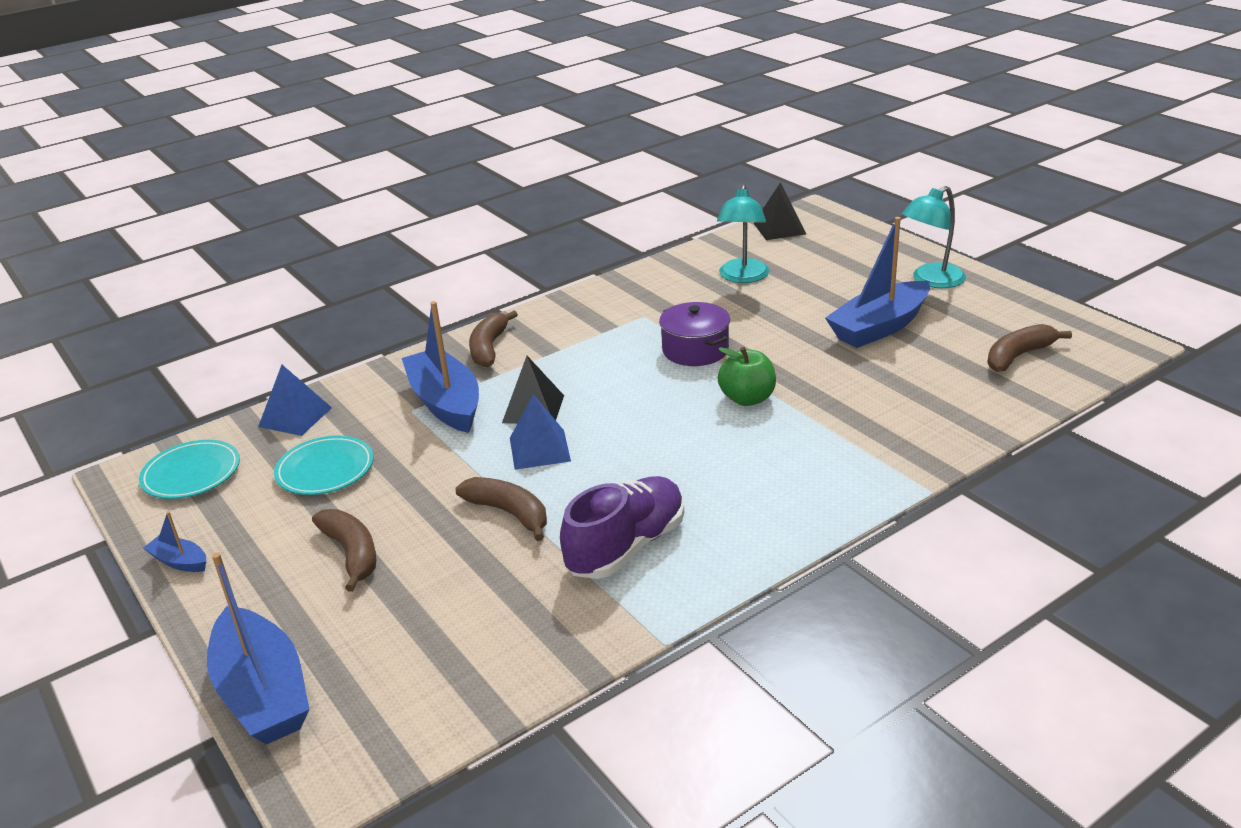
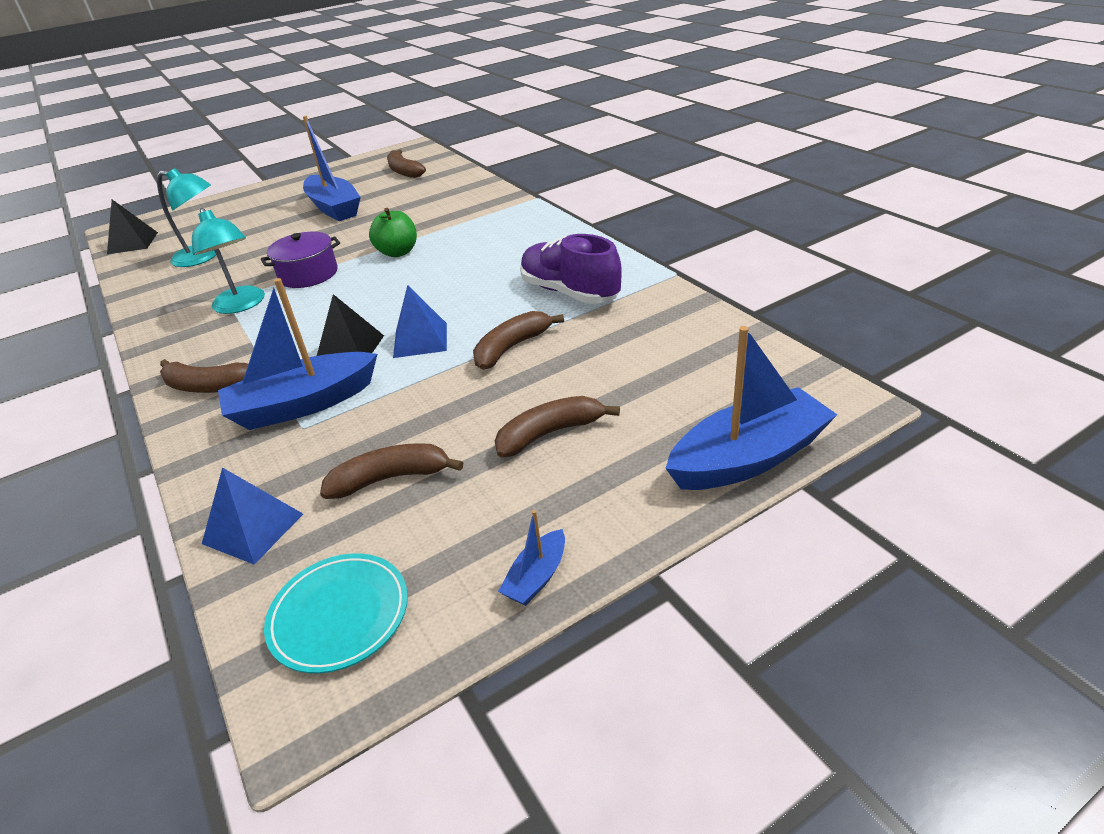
camera: 85 degrees left, 5 degrees up
(325, 470) = (390, 478): turquoise plate -> brown banana
(931, 280) = (285, 191): turquoise lamp -> turquoise lamp (242, 305)

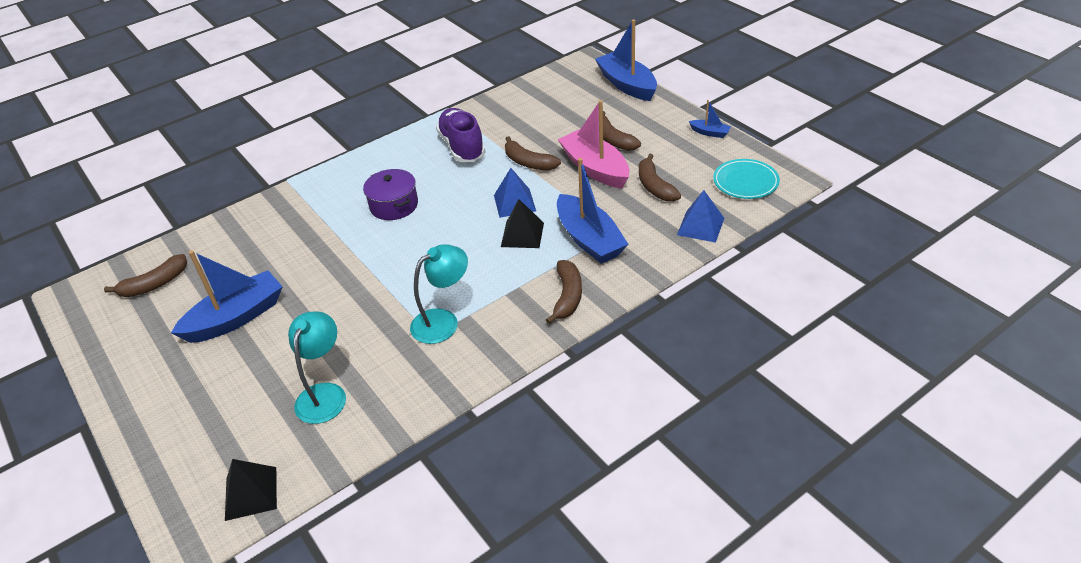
camera: 95 degrees left, 5 degrees up
(308, 274) = (394, 292): purple pot -> purple pot (394, 205)
(398, 252) = (368, 244): green apple -> none
(471, 412) = (595, 168): none -> pink boat
(570, 292) = (462, 147): purple shoe -> purple shoe turned 120 degrees clockwise

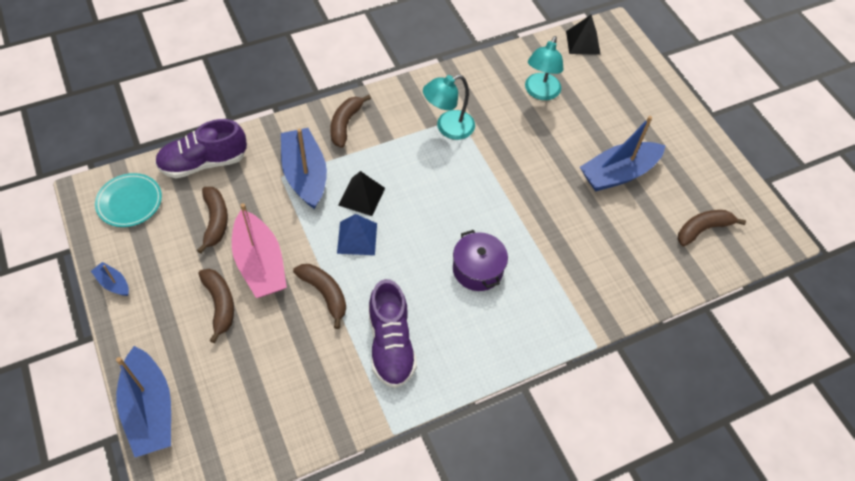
camera: 175 degrees left, 15 degrees up
(700, 226) = (204, 163): blue pyramid -> purple shoe

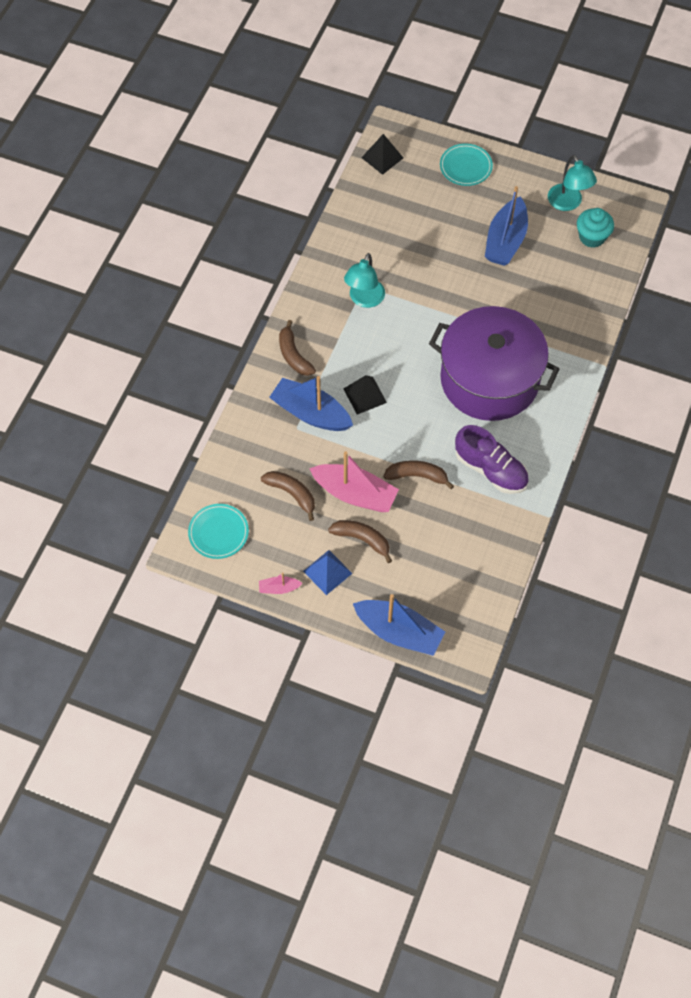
camera: 40 degrees left, 5 degrees up
(113, 283) = (279, 588): blue boat -> pink boat
(204, 163) = (232, 464): purple shoe -> none
(357, 238) = (394, 424): blue pyramid -> blue pyramid (327, 572)
(477, 269) = (489, 379): purple pot -> purple pot, size x2.26
(540, 92) = (395, 222): turquoise lamp -> turquoise lamp (568, 203)
(646, 96) = (465, 167): none -> turquoise plate
(703, 229) = (592, 237): brown banana -> turquoise cupcake

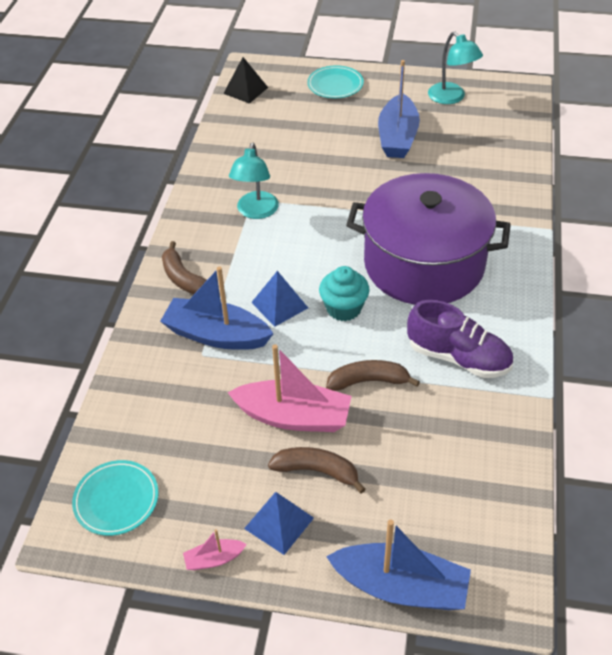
camera: 10 degrees left, 15 degrees down
(292, 494) = (210, 432): brown banana -> none
(365, 395) = (279, 305): black pyramid -> blue pyramid
(592, 237) = (487, 120): turquoise cupcake -> turquoise cupcake (344, 308)

